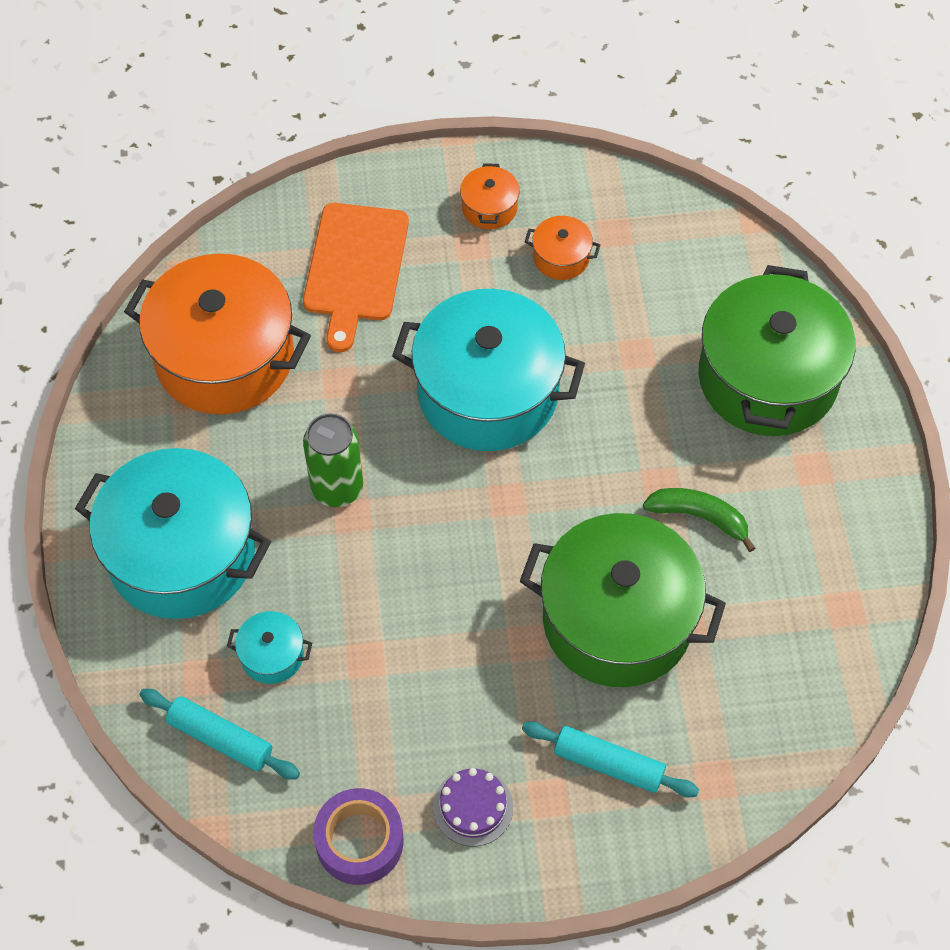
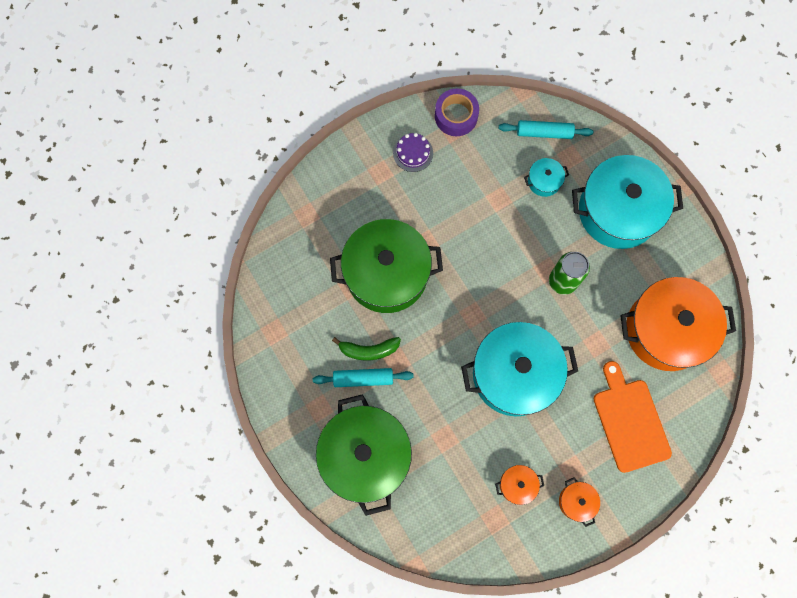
camera: 155 degrees right, 15 degrees up
(608, 764) = (359, 200): turquoise rolling pin -> turquoise rolling pin (363, 378)

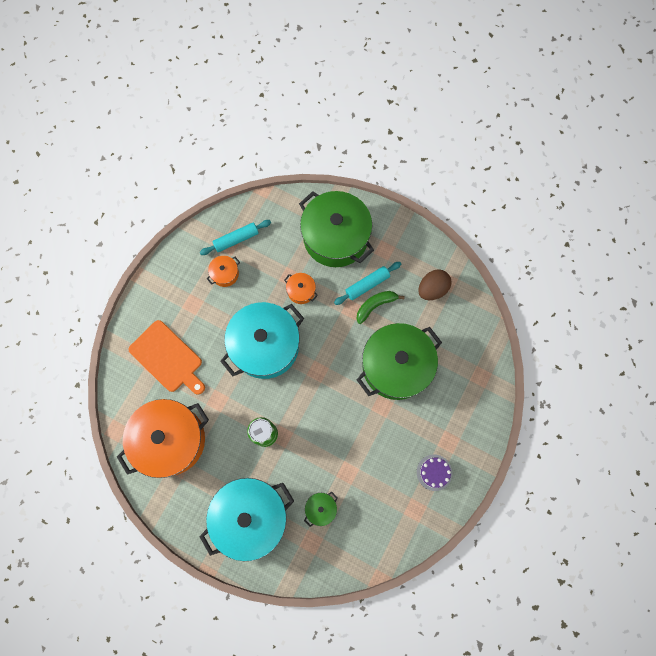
camera: 150 degrees right, 0 degrees up
(295, 333) = (432, 289): none -> brown egg
(456, 116) = (420, 524): purple tape -> none
(544, 132) = (342, 552): turquoise rolling pin -> turquoise rolling pin (236, 239)
(544, 181) = (321, 508): turquoise pot -> green pot
(576, 501) = (180, 285): orange pot -> orange pot (301, 291)

